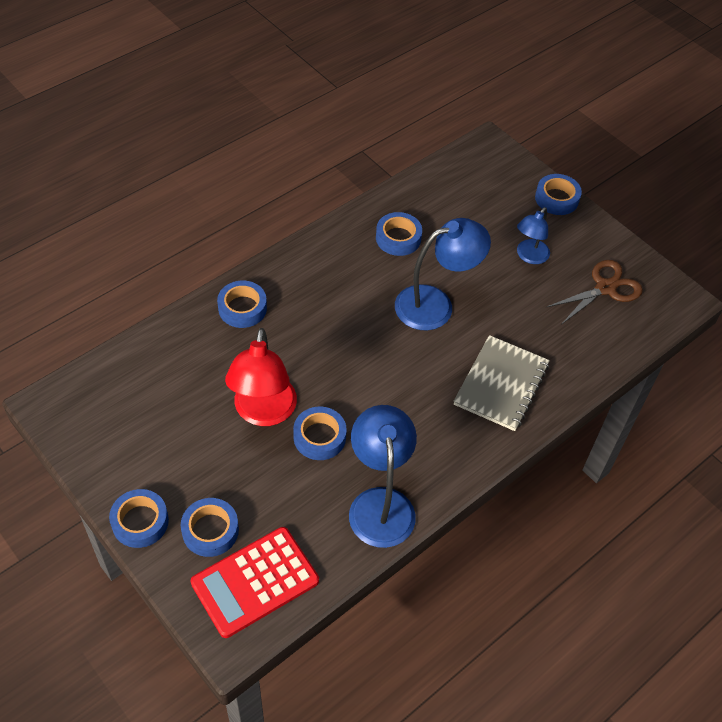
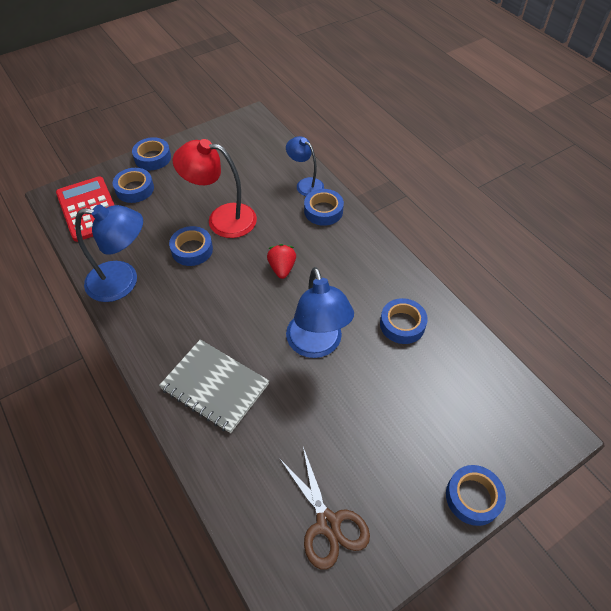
camera: 100 degrees right, 0 degrees up
(338, 342) = (282, 268): none -> red strawberry
(529, 256) = (378, 445): blue lamp -> blue lamp (305, 184)

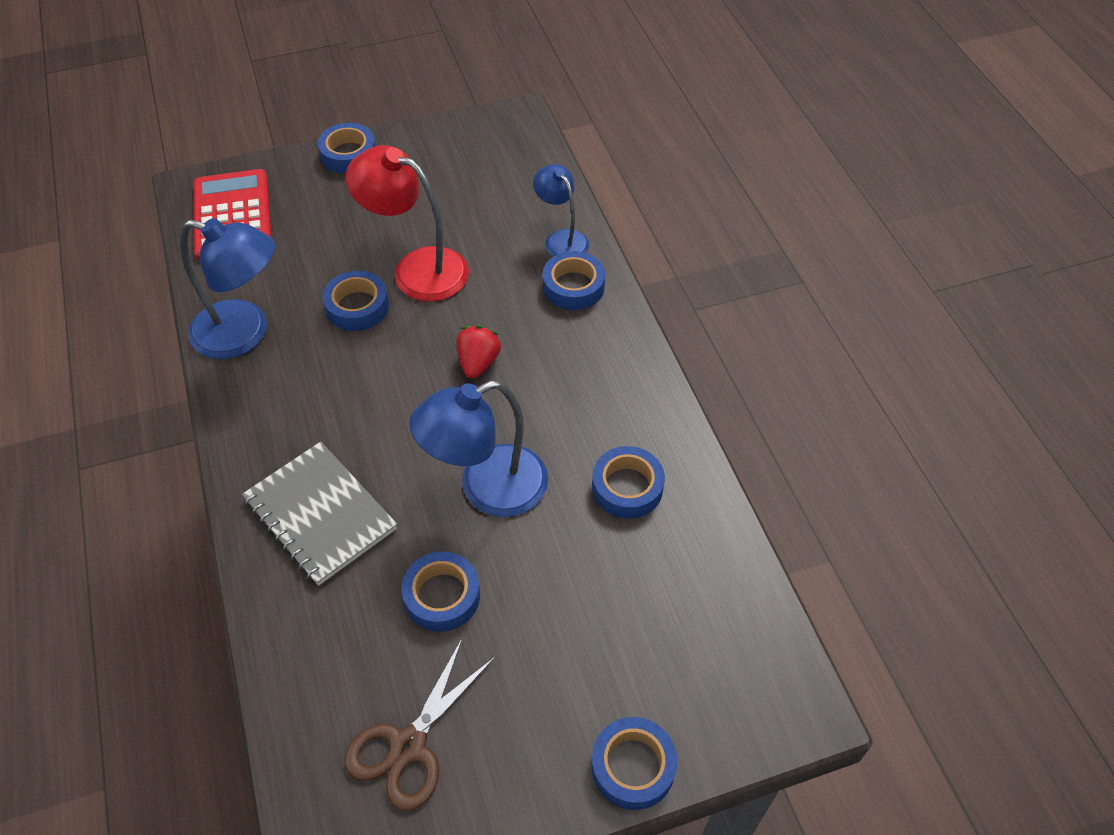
camera: 15 degrees right, 0 degrees up
(134, 189) = (306, 198): blue tape -> blue tape (442, 596)
(317, 345) = (487, 489): blue lamp -> blue lamp turned 60 degrees clockwise
(328, 523) = (408, 746): brown scissors -> brown scissors turned 45 degrees clockwise

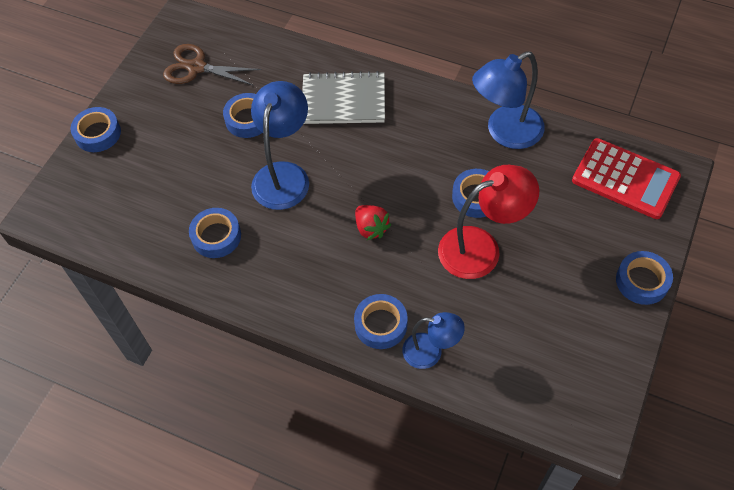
camera: 135 degrees right, 5 degrees up
(408, 746) = (196, 67): brown scissors -> brown scissors turned 60 degrees counterclockwise

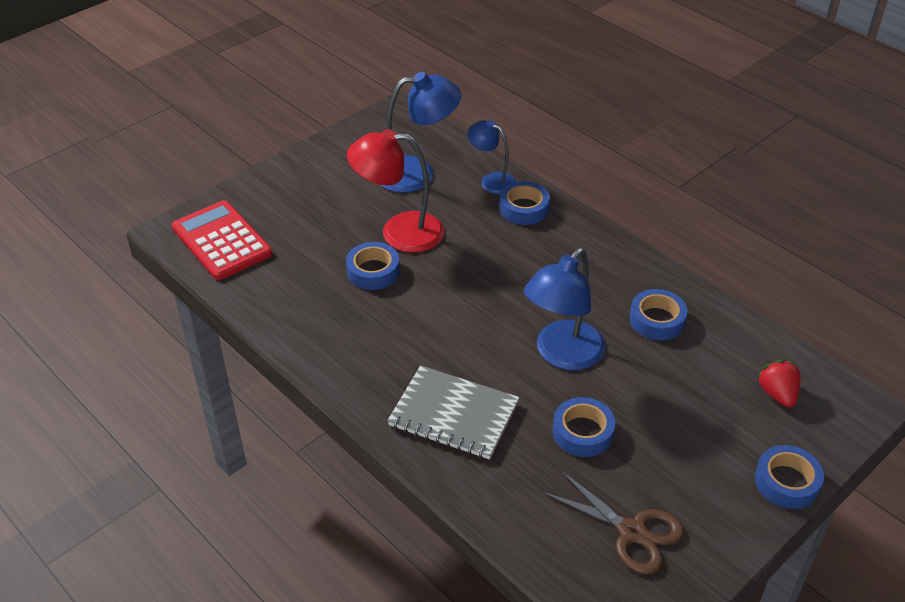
camera: 160 degrees left, 15 degrees down
(371, 228) = (493, 278): red strawberry -> red strawberry (777, 394)
(505, 132) = (297, 317): blue lamp -> blue lamp (417, 173)
(642, 281) = (283, 172): blue tape -> none

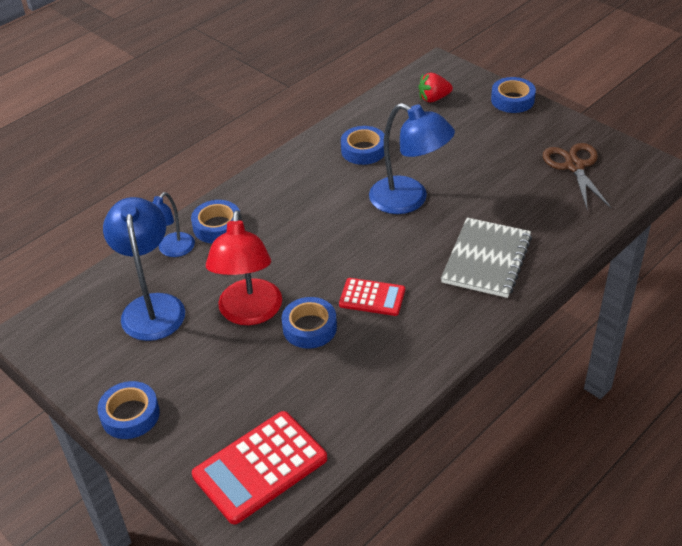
camera: 90 degrees left, 0 degrees up
(407, 316) = (372, 297): none -> red calculator
(582, 432) = (489, 189): blue tape -> blue tape (130, 415)
(632, 532) = (574, 166): brown scissors -> brown scissors turned 45 degrees counterclockwise

